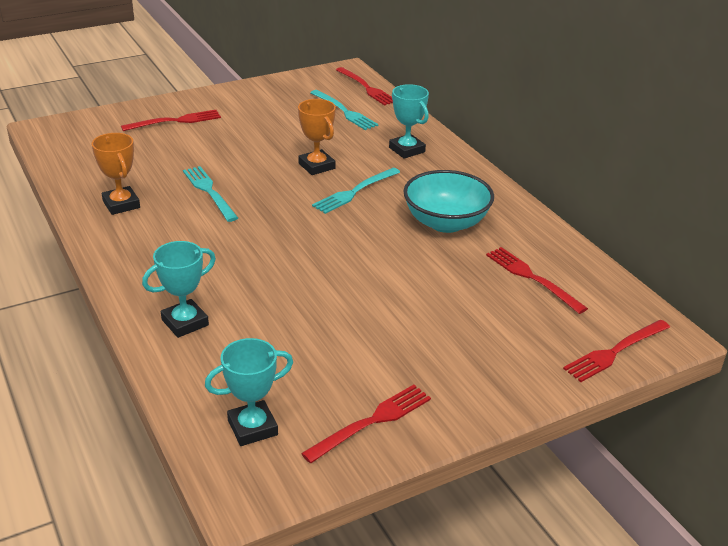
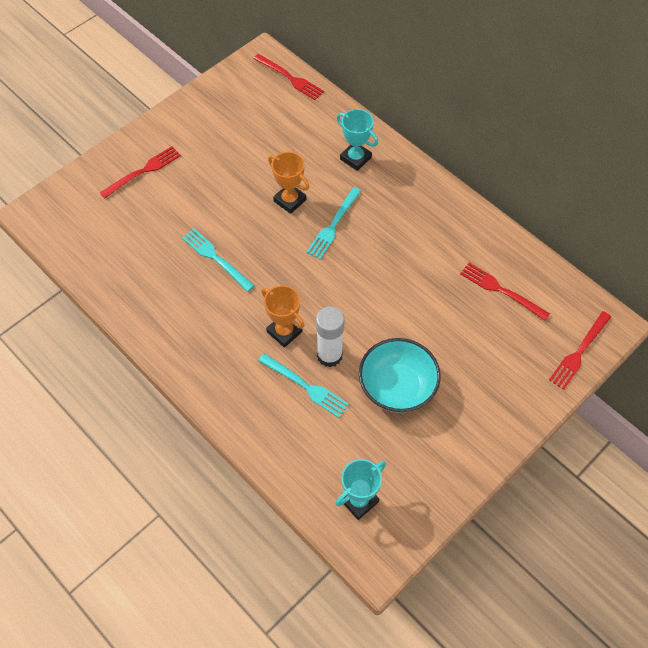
camera: 15 degrees left, 25 degrees up
(121, 204) = (151, 294): orange trophy -> orange trophy (284, 331)
(185, 322) = (265, 413): turquoise trophy -> none
(291, 290) = (329, 355): none -> white glue stick
(344, 111) = (284, 118): turquoise fork -> turquoise fork (305, 386)
(372, 422) = (437, 470): red fork -> none
(446, 223) = (417, 244): turquoise bowl -> turquoise bowl (397, 387)

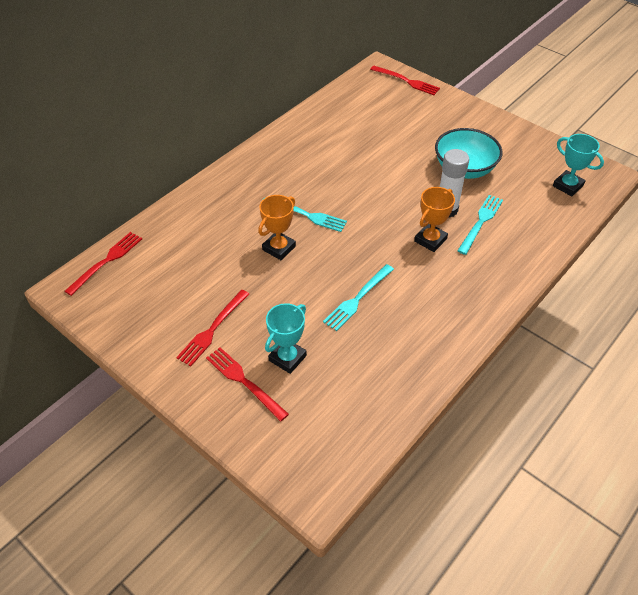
camera: 95 degrees left, 10 degrees down
(355, 158) = (223, 204): turquoise trophy -> turquoise trophy (287, 358)
(501, 290) = (360, 116): red fork -> red fork (212, 329)

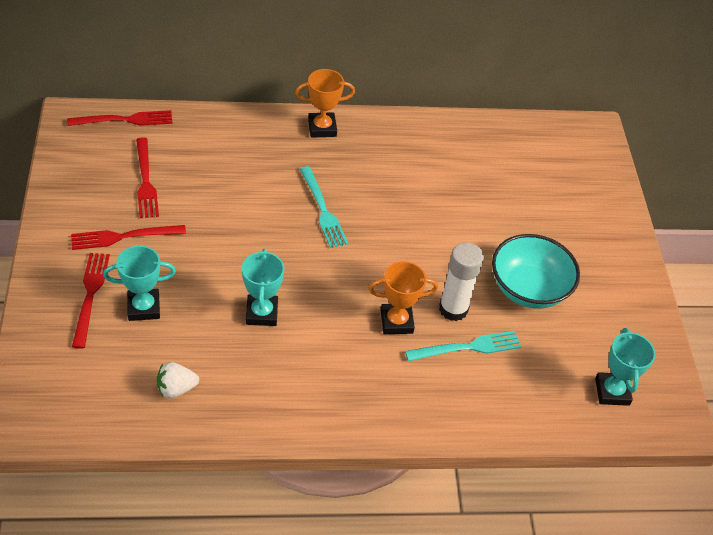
camera: 40 degrees right, 0 degrees up
(279, 248) = (261, 218): orange trophy -> orange trophy (322, 128)
(357, 299) = (261, 313): turquoise fork -> turquoise trophy
(375, 384) = (176, 388): none -> white strawberry
(407, 81) = (602, 164): red fork -> red fork (145, 181)

